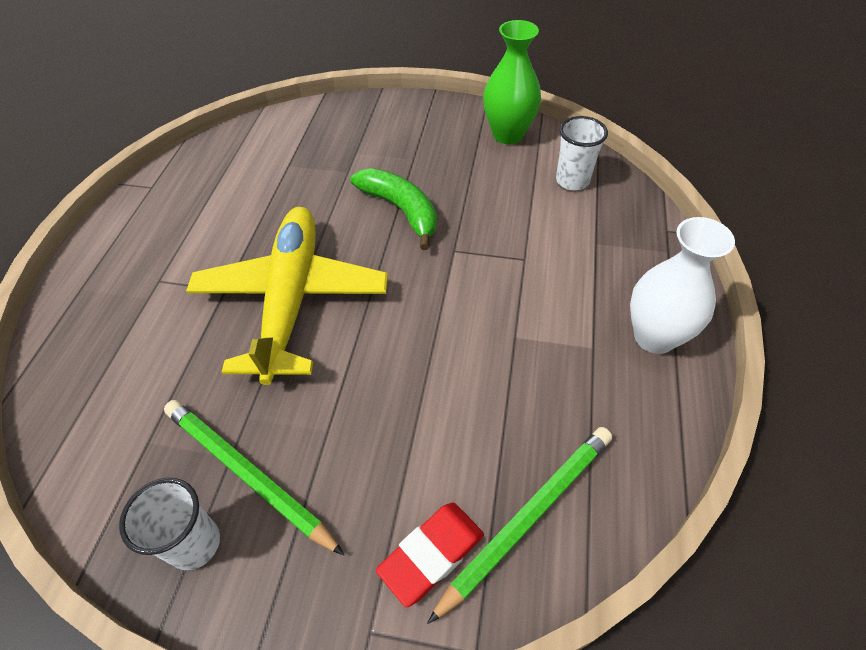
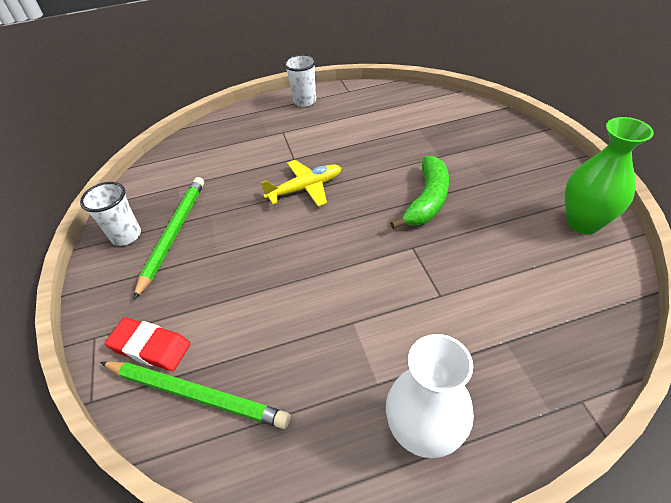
camera: 65 degrees right, 5 degrees down
(291, 300) = (305, 188): yellow plane -> yellow plane, size x0.53
(572, 181) = (572, 292): white cup -> white cup (304, 101)

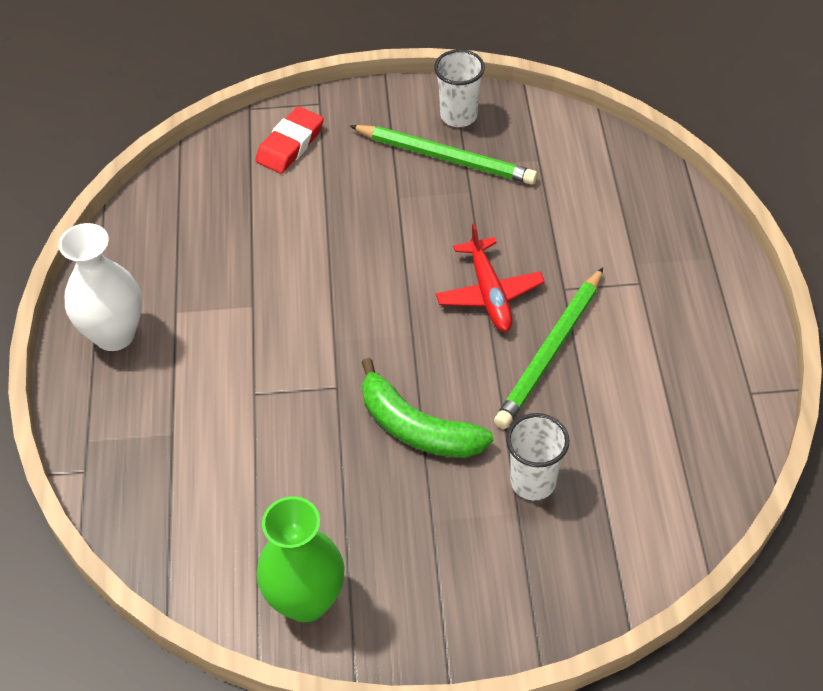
camera: 100 degrees right, 5 degrees up
(195, 394) = (224, 177): green pencil -> green pencil (550, 351)
(304, 101) = (728, 323): white cup -> white cup (533, 482)
(305, 188) = (489, 293): yellow plane -> red plane

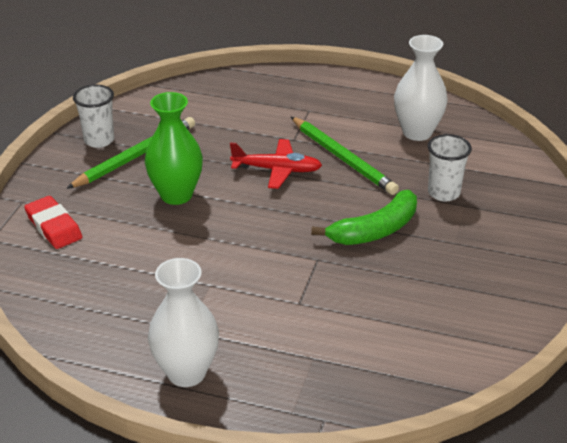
camera: 70 degrees left, 15 degrees down
(306, 600) = (498, 317): green vase -> green vase (176, 195)
(659, 416) = (417, 132): none -> white vase

